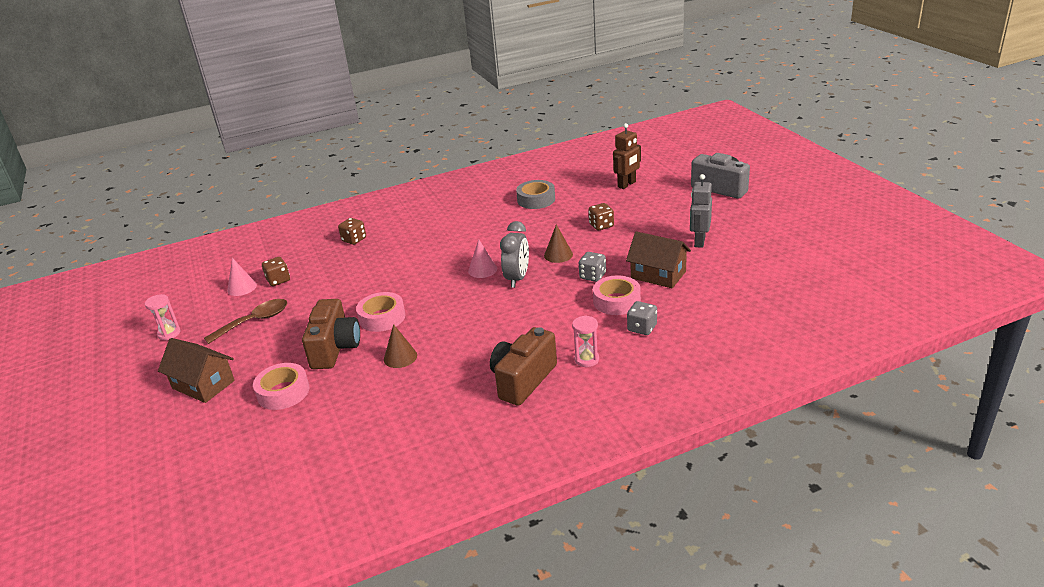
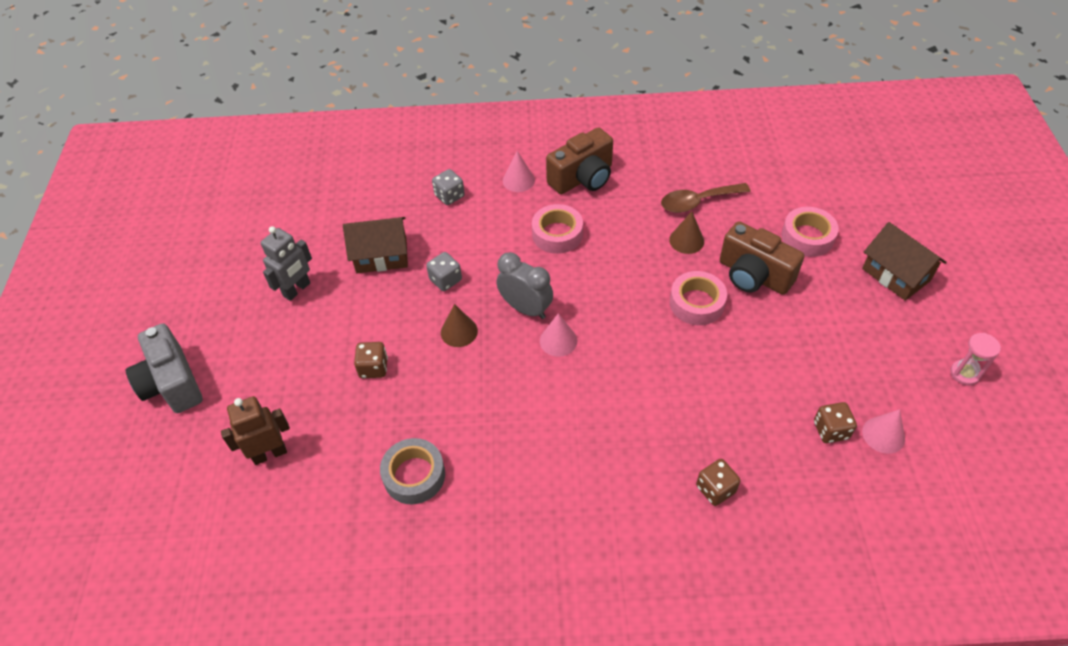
camera: 160 degrees left, 20 degrees up
(254, 321) = (853, 354): brown spoon -> brown spoon (697, 202)
(335, 348) = (753, 275): brown camera -> brown camera turned 75 degrees counterclockwise
(517, 278) = (526, 308): grey clock -> grey clock turned 90 degrees clockwise
(586, 359) = (518, 180): pink hourglass -> pink cone
(616, 301) = (447, 236): pink tape -> pink tape (557, 234)
(658, 275) = (381, 256): brown house -> brown house turned 60 degrees counterclockwise

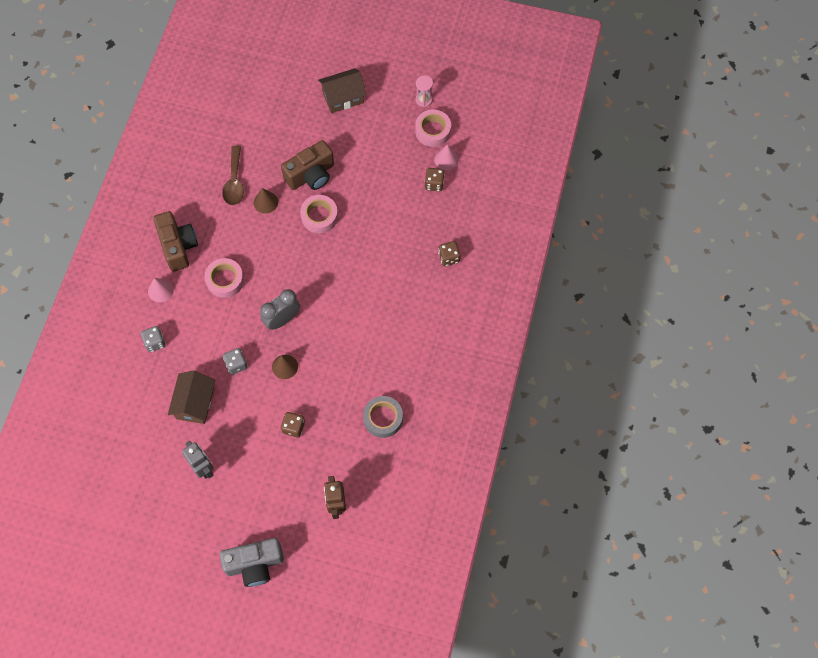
camera: 75 degrees left, 15 degrees up
(558, 340) = (316, 307): pink cone -> none
(807, 237) = (293, 131): pink tape -> pink tape (433, 131)

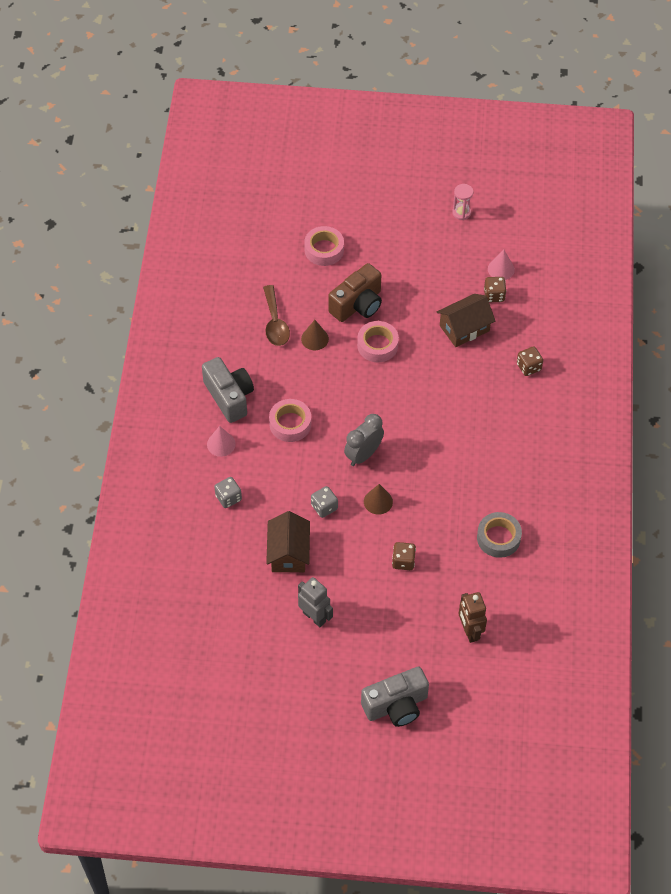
camera: 10 degrees left, 10 degrees down
(178, 246) = (229, 397): brown camera -> grey camera
(343, 97) = (373, 222): brown house -> brown house (464, 328)
(433, 131) = (479, 242): pink tape -> pink tape (324, 250)

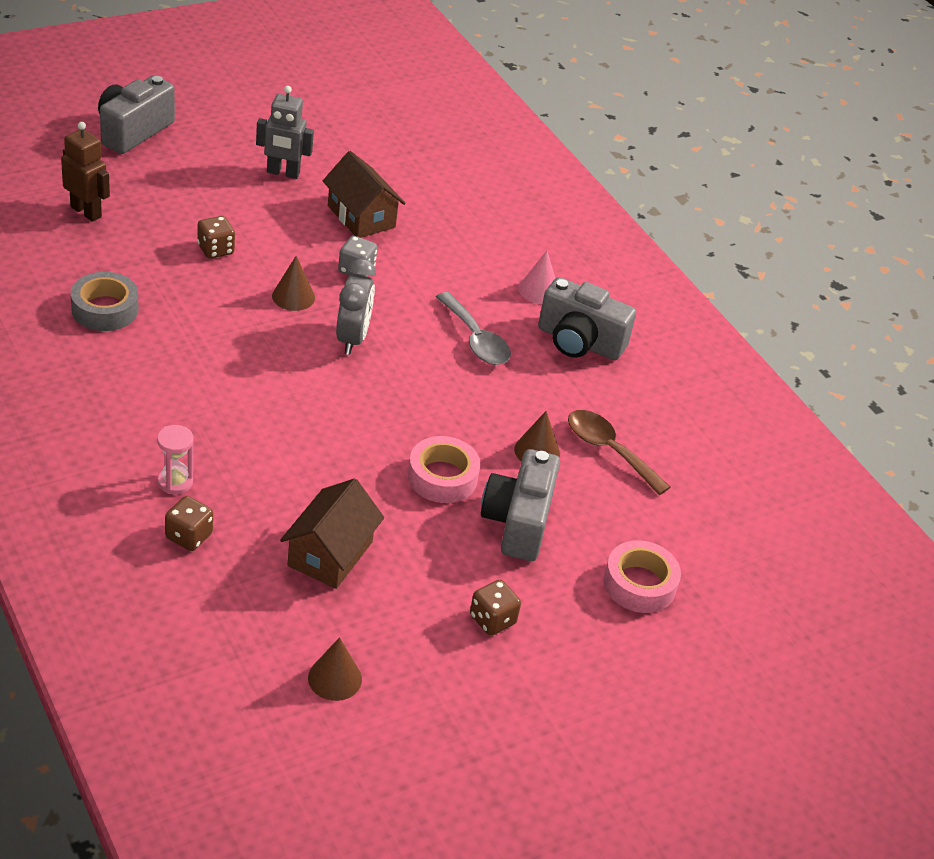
camera: 140 degrees right, 15 degrees down
(228, 498) = (478, 243): grey dice -> none
(290, 424) = (476, 339): pink tape -> grey spoon
(358, 305) = (518, 522): brown camera -> grey camera
(461, 213) = (475, 754): pink hourglass -> pink hourglass (175, 482)
(494, 295) = (317, 627): brown dice -> brown dice (492, 619)
(501, 269) = (335, 678): pink cone -> brown cone

